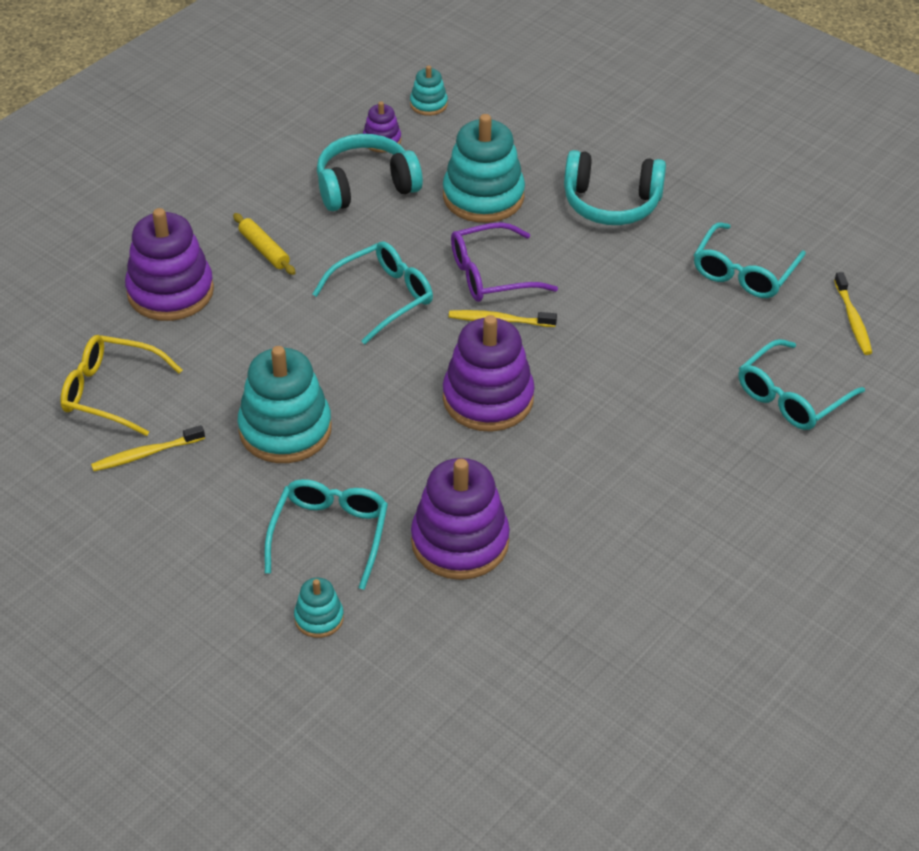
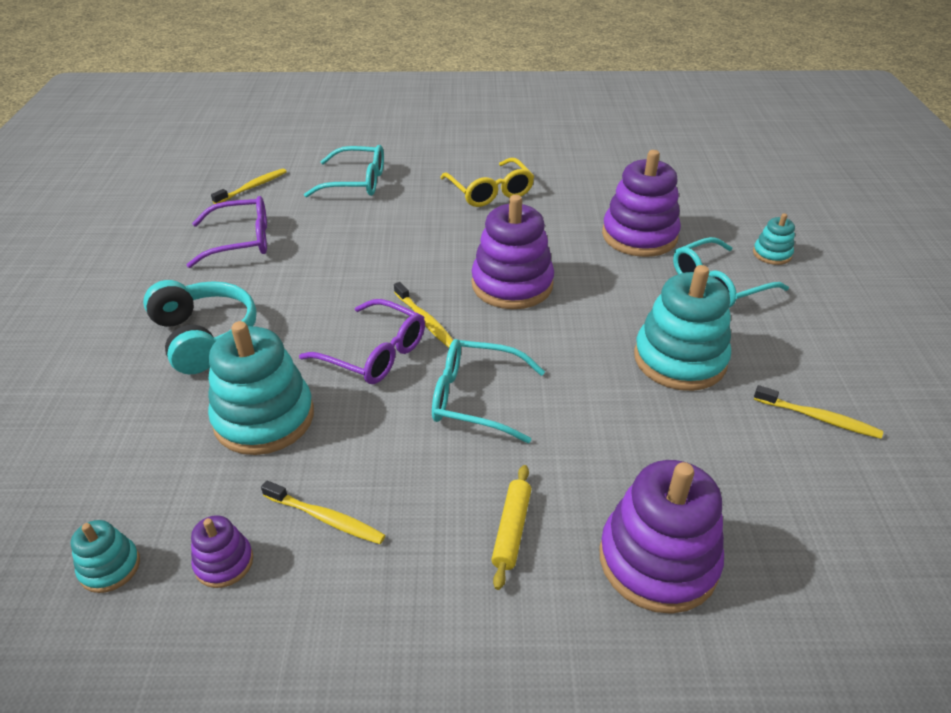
camera: 130 degrees left, 5 degrees down
(111, 392) = (813, 495): yellow glasses -> yellow glasses (490, 191)
(365, 186) = (326, 518): turquoise headphones -> yellow toothbrush
(744, 272) = (241, 241): turquoise glasses -> purple glasses

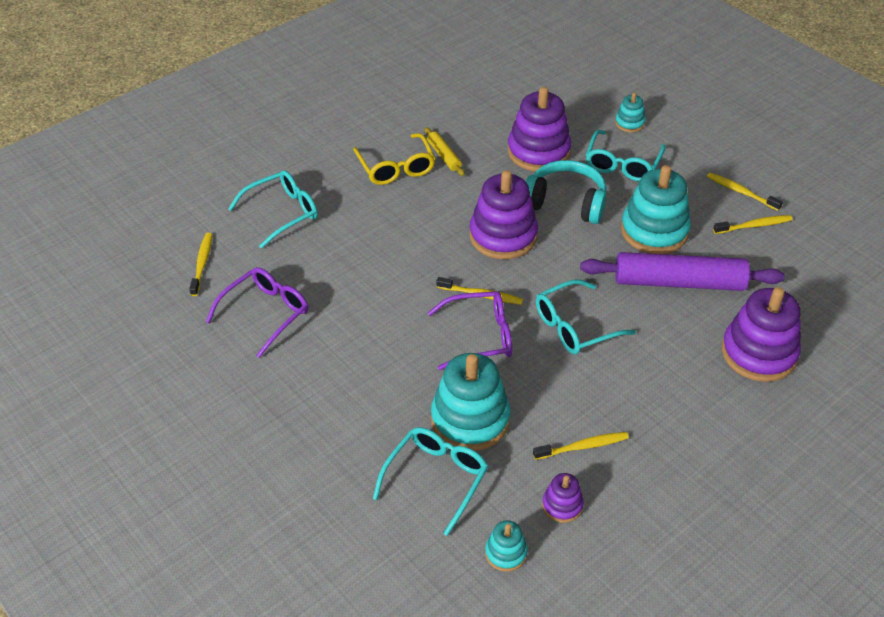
camera: 40 degrees left, 5 degrees up
(162, 449) = (436, 479): none -> turquoise glasses
(204, 336) = (351, 397): turquoise headphones -> turquoise headphones (565, 203)
(490, 191) = (396, 167): yellow glasses -> yellow glasses turned 45 degrees clockwise
(511, 530) = (679, 386): yellow rolling pin -> yellow rolling pin (444, 156)
(647, 423) = (679, 282): none -> purple rolling pin
(840, 376) = (741, 192): none -> yellow toothbrush

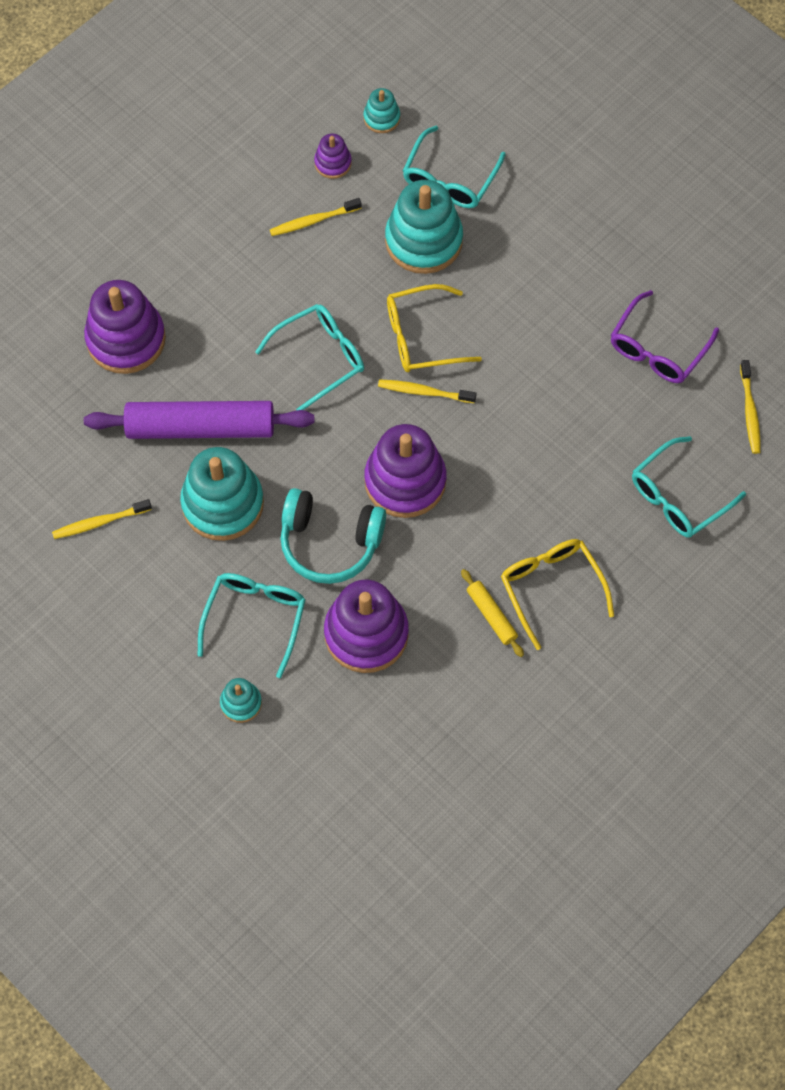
camera: 175 degrees right, 20 degrees up
(479, 337) = (422, 337): purple glasses -> yellow glasses
(741, 192) = (106, 579): yellow toothbrush -> none

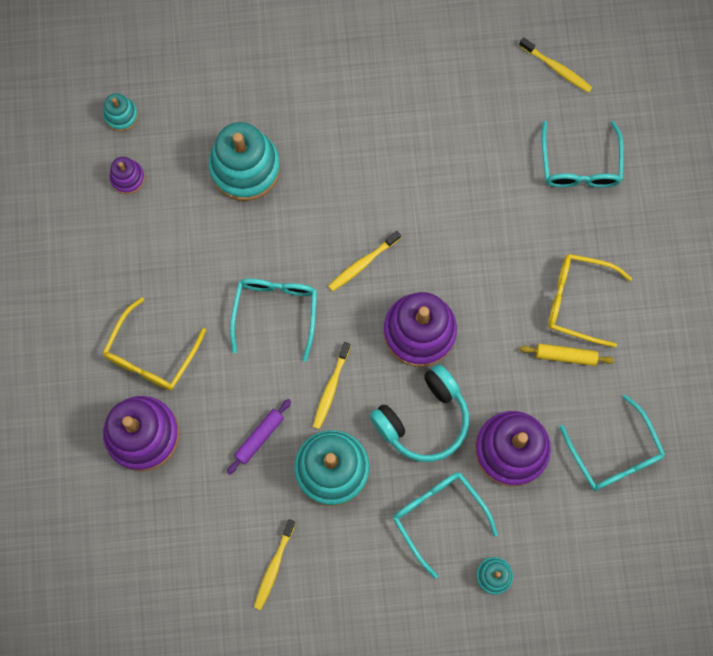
camera: 50 degrees left, 10 degrees up
(201, 428) = (259, 437): purple rolling pin -> purple rolling pin, size x0.46
(313, 221) = (162, 229): yellow toothbrush -> yellow toothbrush (331, 388)
(422, 337) = (319, 230): yellow glasses -> yellow glasses (151, 354)
(450, 179) = (212, 110): turquoise glasses -> turquoise glasses (614, 453)
(658, 348) = (461, 86): purple glasses -> none

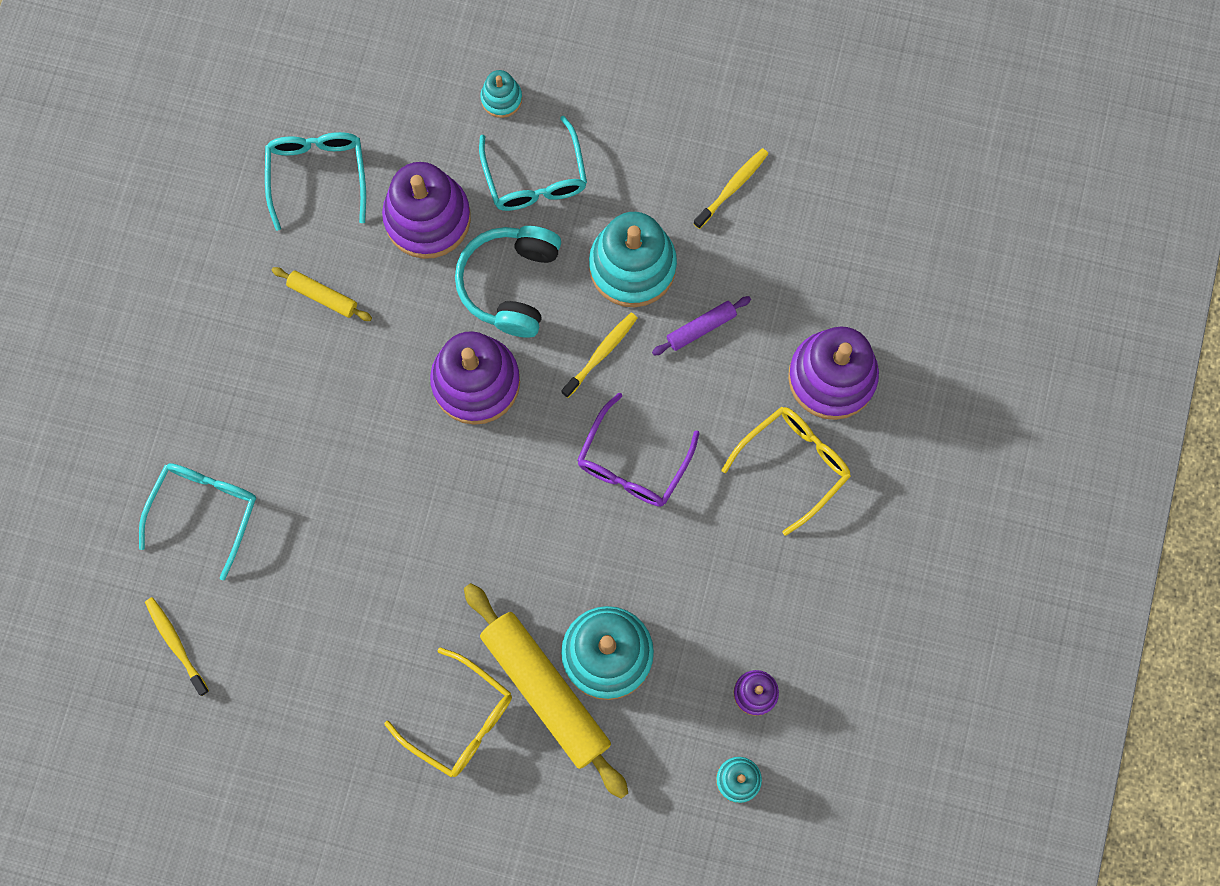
camera: 160 degrees left, 0 degrees up
(275, 312) = (633, 463): turquoise glasses -> purple glasses
(280, 127) = (545, 691): none -> yellow rolling pin
(362, 263) = (510, 484): yellow toothbrush -> none
(423, 419) = (511, 284): turquoise headphones -> turquoise headphones turned 60 degrees counterclockwise
(578, 301) = (281, 352): yellow glasses -> yellow glasses (460, 720)

